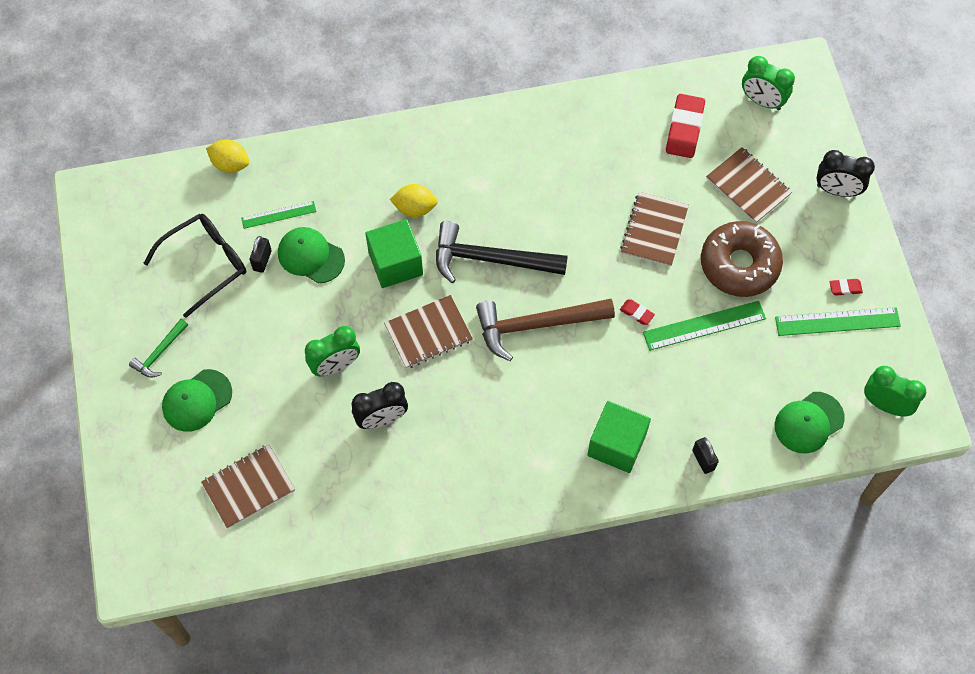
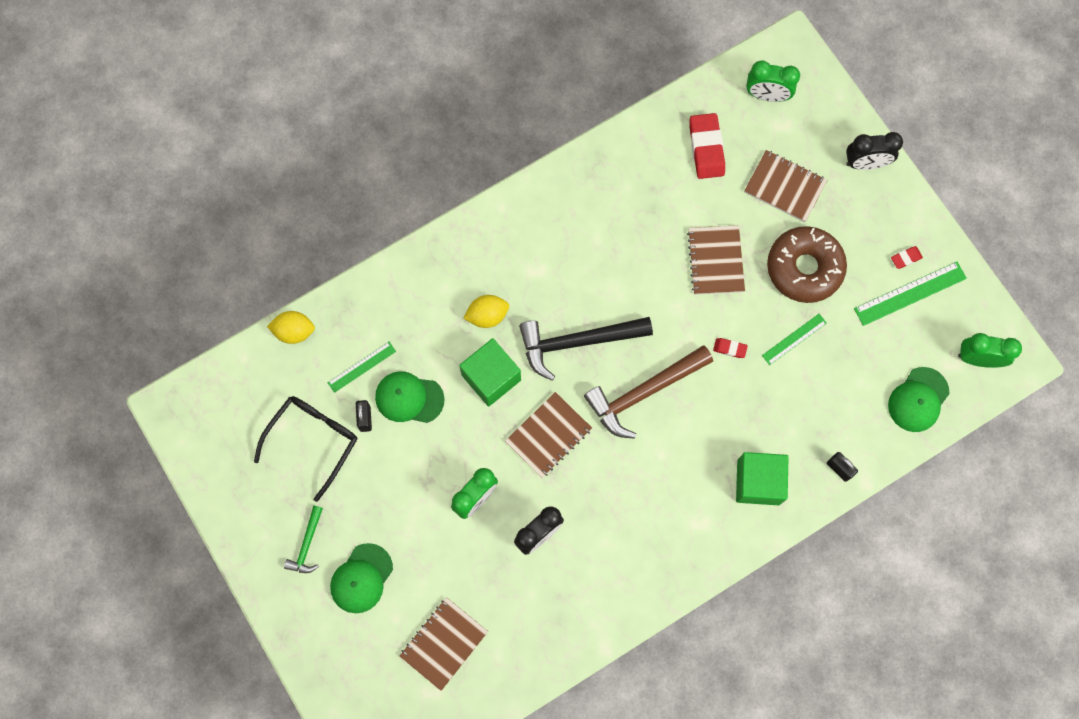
camera: 20 degrees left, 10 degrees up
(704, 325) = (794, 339): green ruler -> green ruler, size x0.62

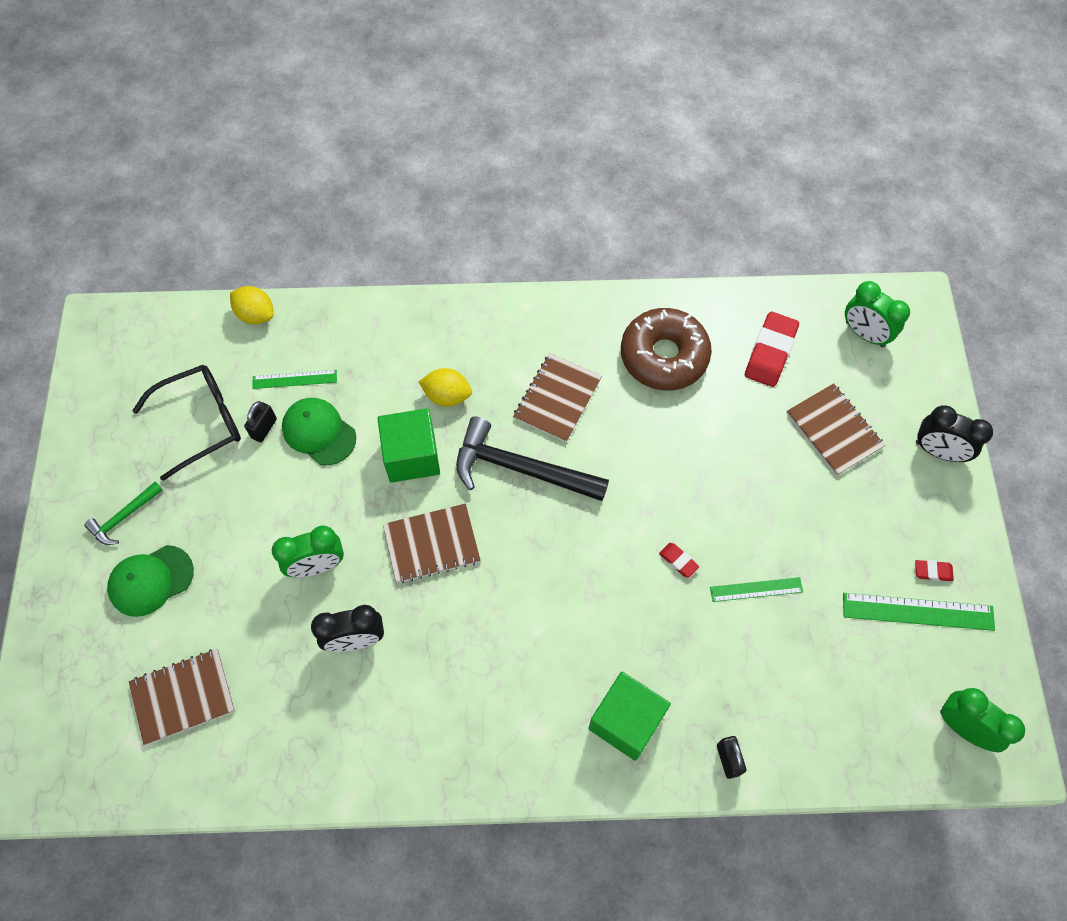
camera: 30 degrees right, 10 degrees down
(644, 393) = (558, 556): brown hammer -> none
(715, 261) = (715, 465): brown notebook -> brown notebook (557, 399)
(804, 268) = (809, 522): brown donut -> brown donut (664, 356)
(918, 400) = (865, 734): green cap -> none

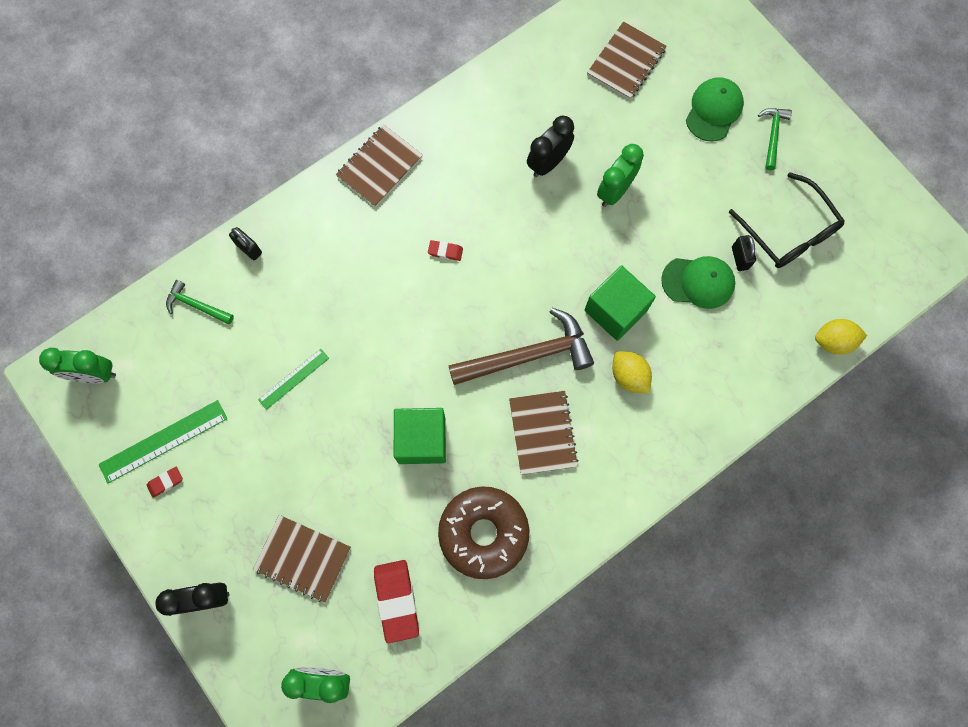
camera: 145 degrees right, 10 degrees up
(200, 423) = (788, 231): black glasses -> black glasses turned 60 degrees counterclockwise
(295, 379) = (753, 310): green ruler -> none
(431, 544) = (548, 257): brown notebook -> brown notebook (379, 167)
(447, 396) = (629, 376): yellow lemon -> yellow lemon turned 75 degrees clockwise
(520, 469) = (528, 355): black hammer -> brown hammer
(626, 721) = (331, 229): green cube -> green cube (421, 440)
(678, 561) = (363, 362): red eraser -> red eraser (445, 251)
(818, 732) = (196, 305): none -> green hammer

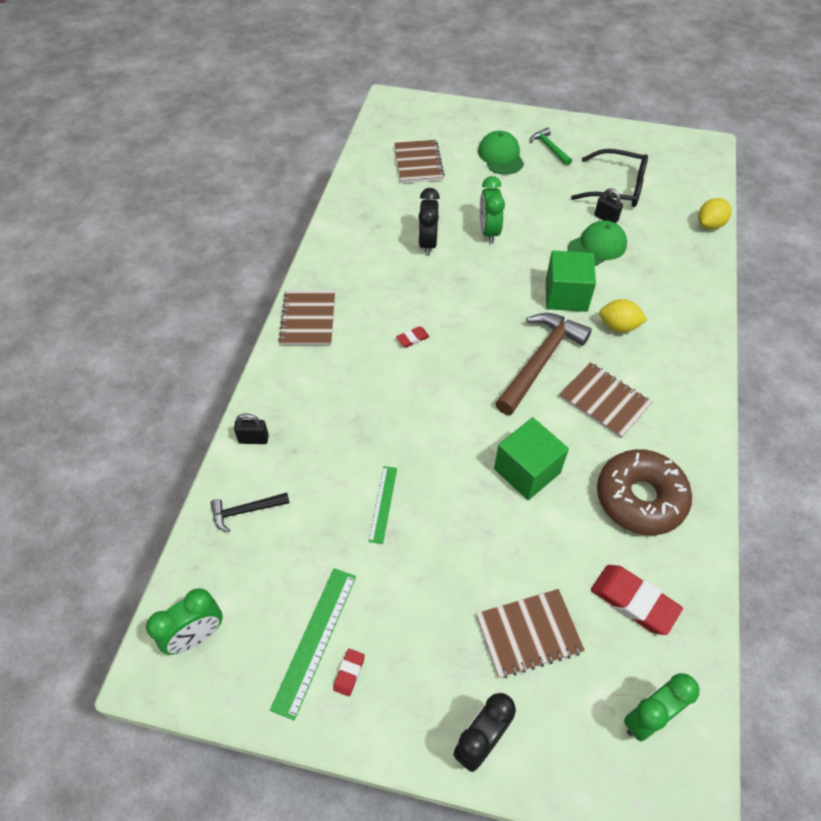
camera: 40 degrees left, 20 degrees down
(196, 305) = (246, 511): green hammer -> black hammer

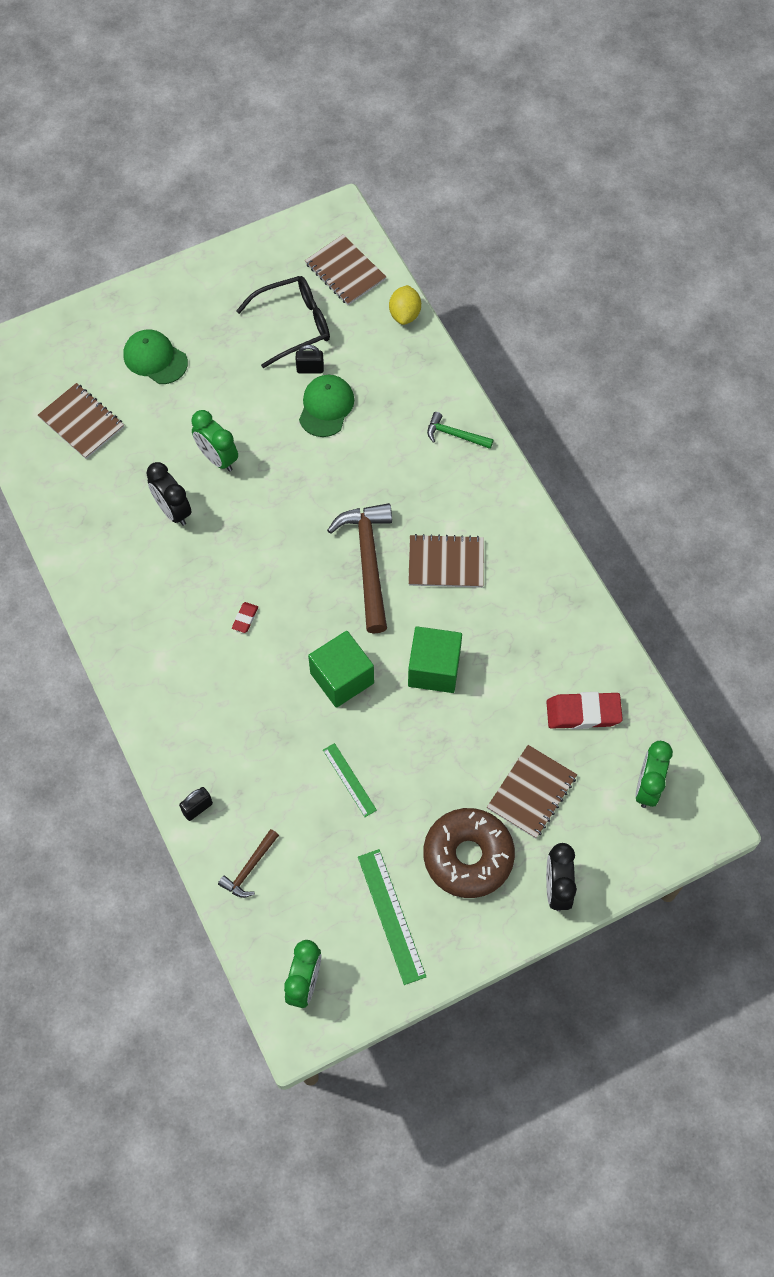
camera: 40 degrees left, 10 degrees up
(246, 511) = (249, 868): black hammer -> brown hammer
(308, 319) = (136, 667): brown notebook -> brown notebook (345, 271)
(349, 673) = (434, 917): red eraser -> none
(549, 148) = (194, 317): green hammer -> green hammer (455, 435)
(566, 295) = (339, 480): green cube -> green cube (342, 678)
(618, 326) = (405, 481): yellow lemon -> none
(640, 498) = (531, 628): brown donut -> brown donut (468, 856)

